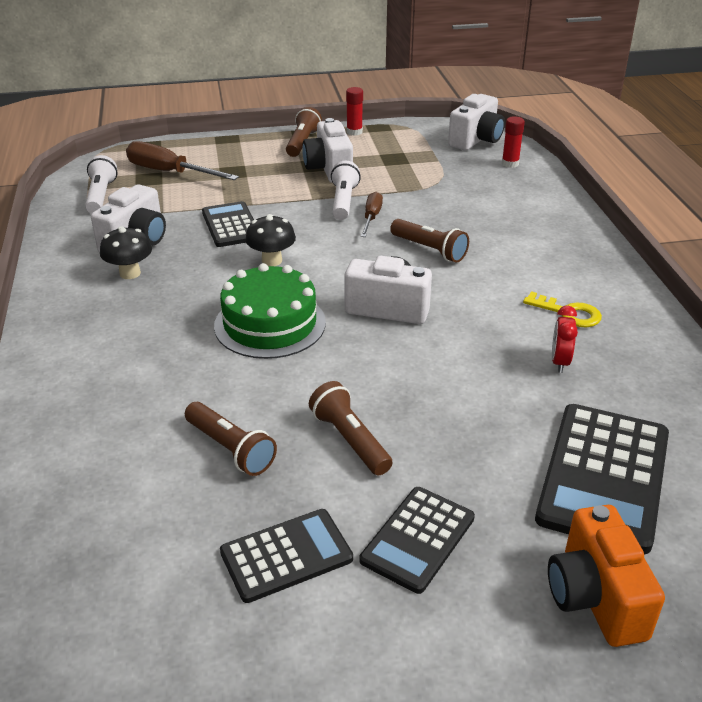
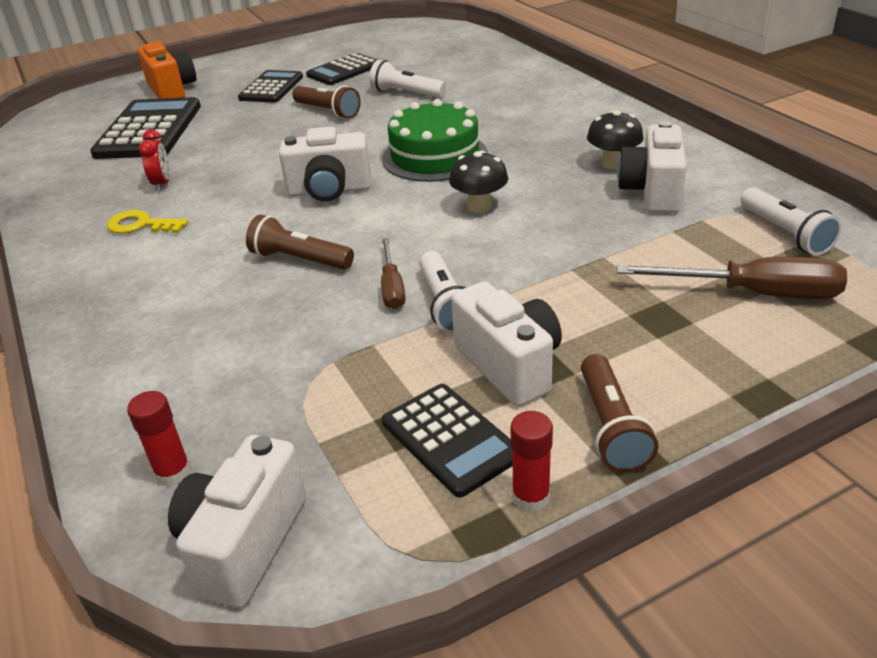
camera: 165 degrees right, 0 degrees up
(231, 225) = (567, 234): black calculator -> black calculator (450, 439)
(231, 449) = (406, 93): brown flashlight -> white flashlight

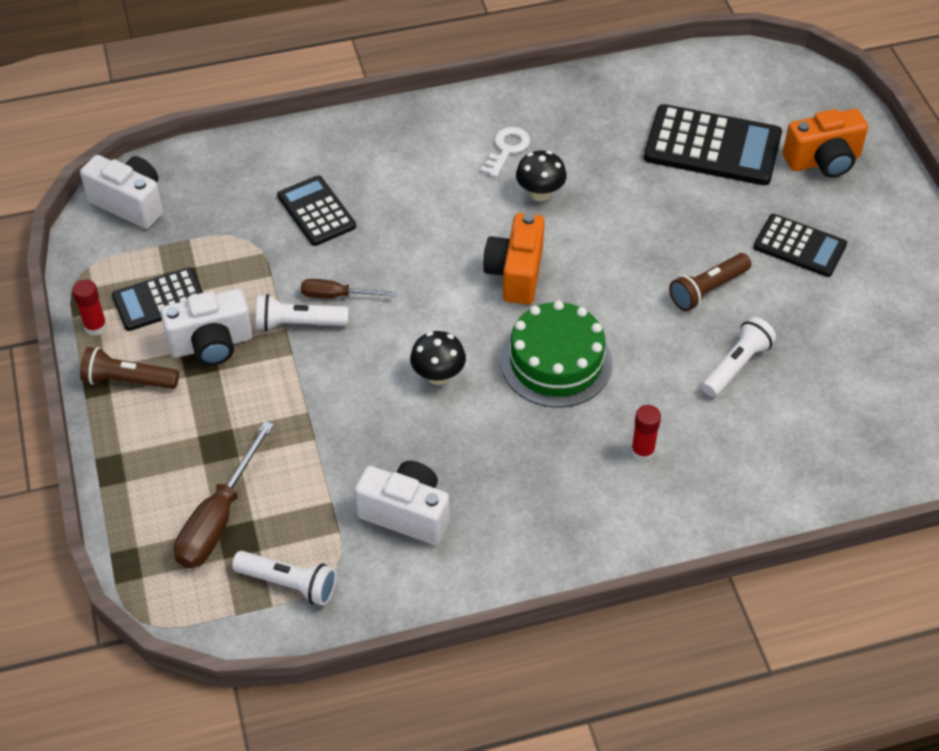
camera: 100 degrees right, 15 degrees up
(141, 225) = (507, 149): yellow key -> white key
(162, 184) = (580, 160): red clock -> none
(173, 473) = (198, 175): red glue stick -> red glue stick (642, 451)
(299, 260) = (403, 245): brown flashlight -> none
(329, 191) = (516, 274): white camera -> orange camera
(343, 70) = (835, 317): black calculator -> black calculator (316, 211)
(613, 163) = (478, 503): black mushroom -> black mushroom (540, 193)
(785, 233) = (289, 584): white flashlight -> white flashlight turned 150 degrees counterclockwise

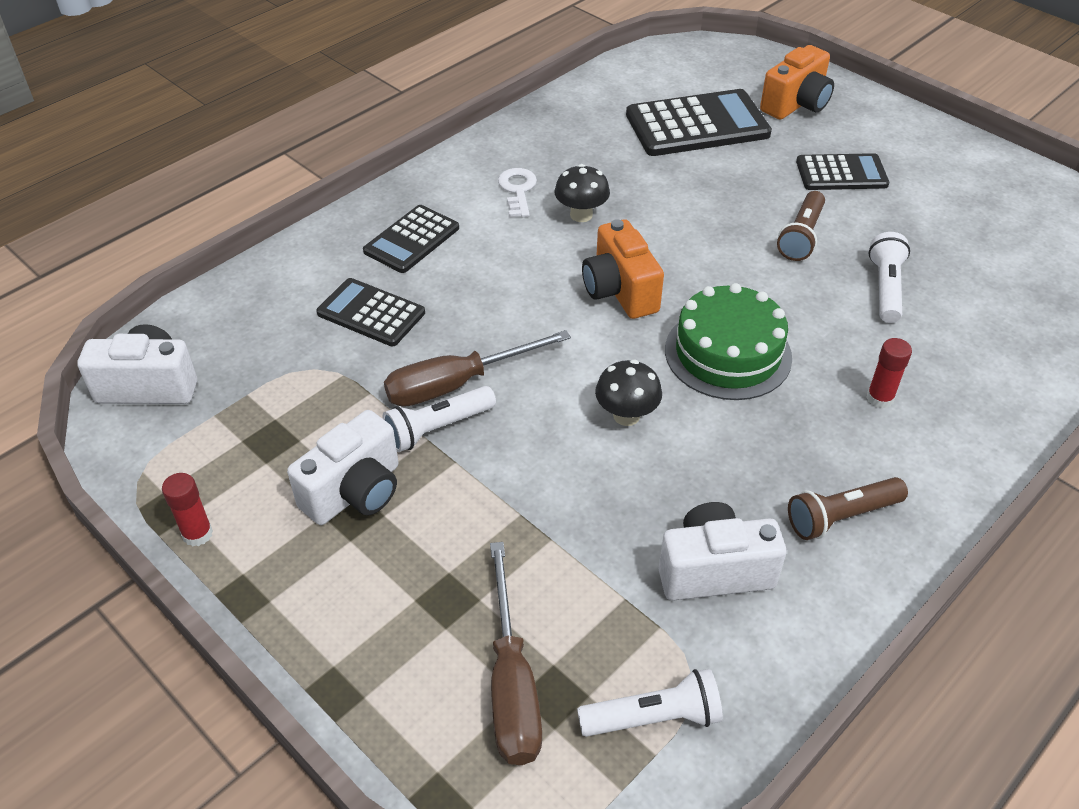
camera: 30 degrees left, 5 degrees down
(128, 380) = (282, 576): brown flashlight -> brown flashlight (841, 517)
(159, 300) = (257, 471): black calculator -> black calculator (411, 240)
(337, 296) = (457, 384): brown screwdriver -> brown screwdriver, size x1.71

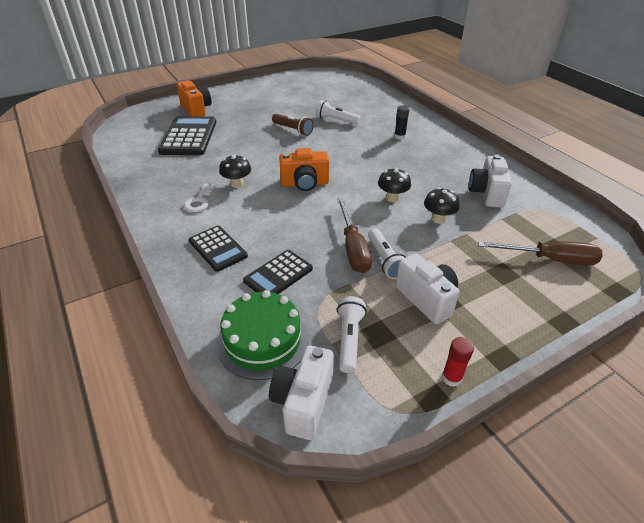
camera: 75 degrees left, 5 degrees down
(517, 190) = (199, 201): white key -> white key turned 90 degrees counterclockwise
(583, 491) = (438, 219): none -> black mushroom
(653, 717) = (562, 223): white flashlight -> white flashlight (349, 339)
(728, 353) = (361, 163): green cake -> green cake (262, 340)
(841, 173) = (256, 111): black calculator -> none
(841, 517) = (460, 159): brown flashlight -> none
(879, 398) = (399, 136): red glue stick -> black glue stick

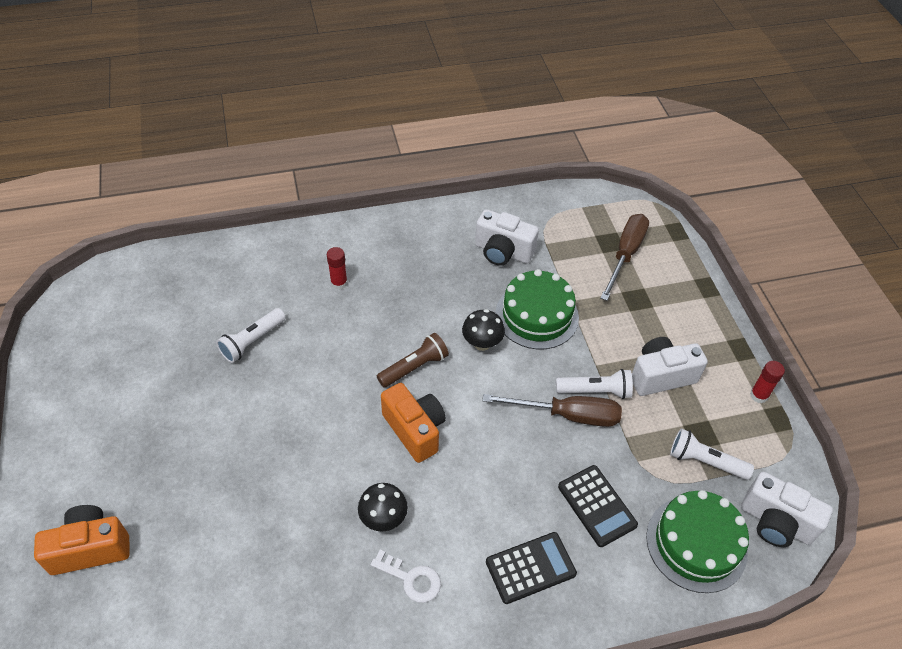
camera: 75 degrees left, 10 degrees up
(189, 137) = (197, 573): black calculator -> none
(293, 130) = (254, 407): brown flashlight -> brown flashlight (414, 367)
(305, 183) = (415, 430): orange camera -> orange camera turned 45 degrees counterclockwise
(399, 136) = (339, 283): black glue stick -> red glue stick
(438, 219) = (537, 315): black mushroom -> green cake

